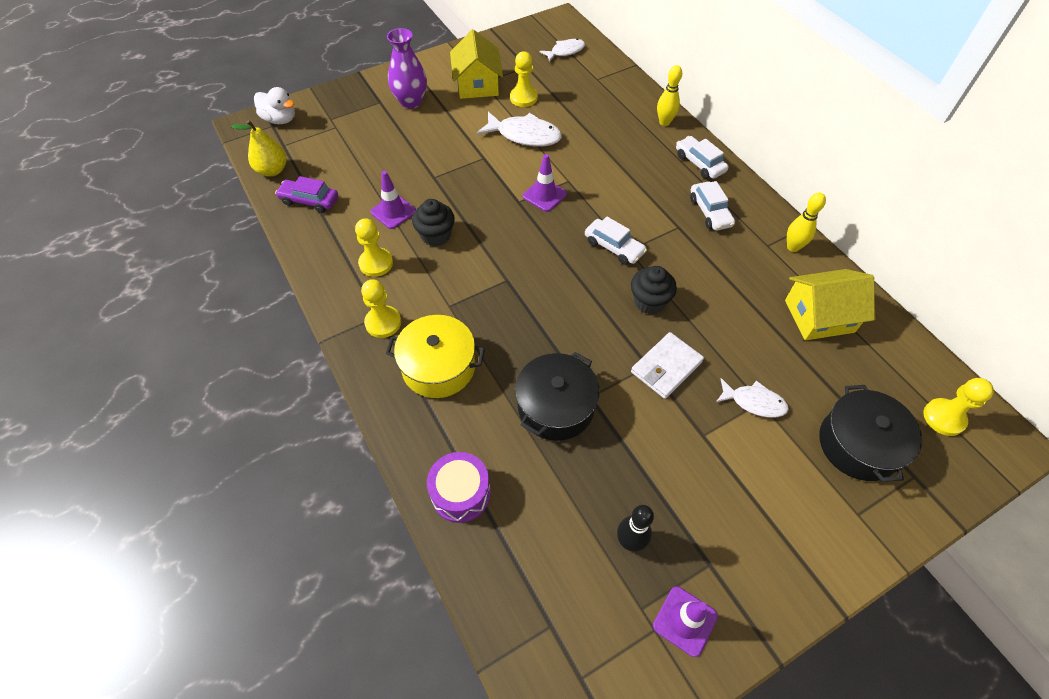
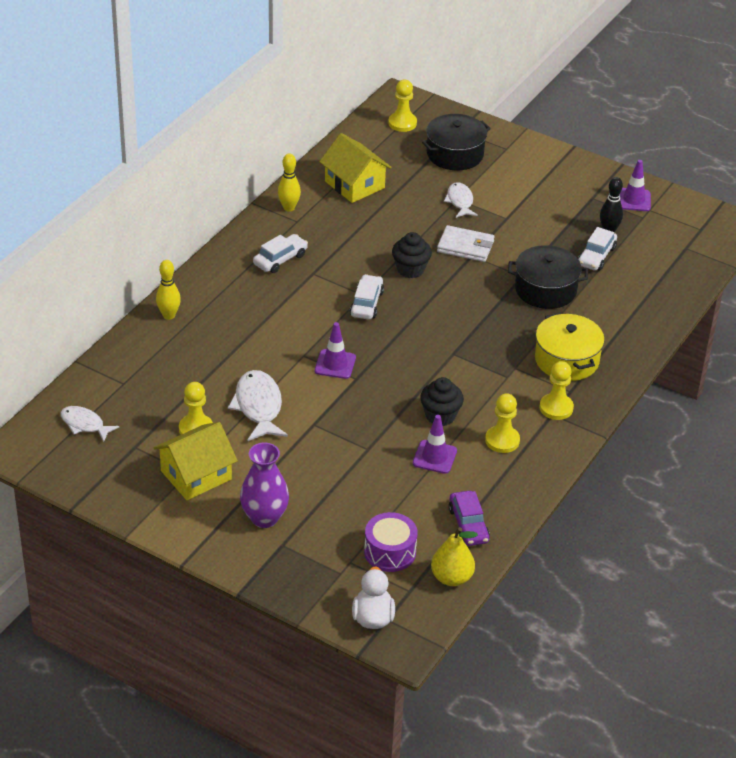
camera: 120 degrees left, 15 degrees down
(460, 493) = (647, 311): purple drum -> purple drum (390, 552)
(699, 163) = (217, 279): white car -> white car (596, 256)

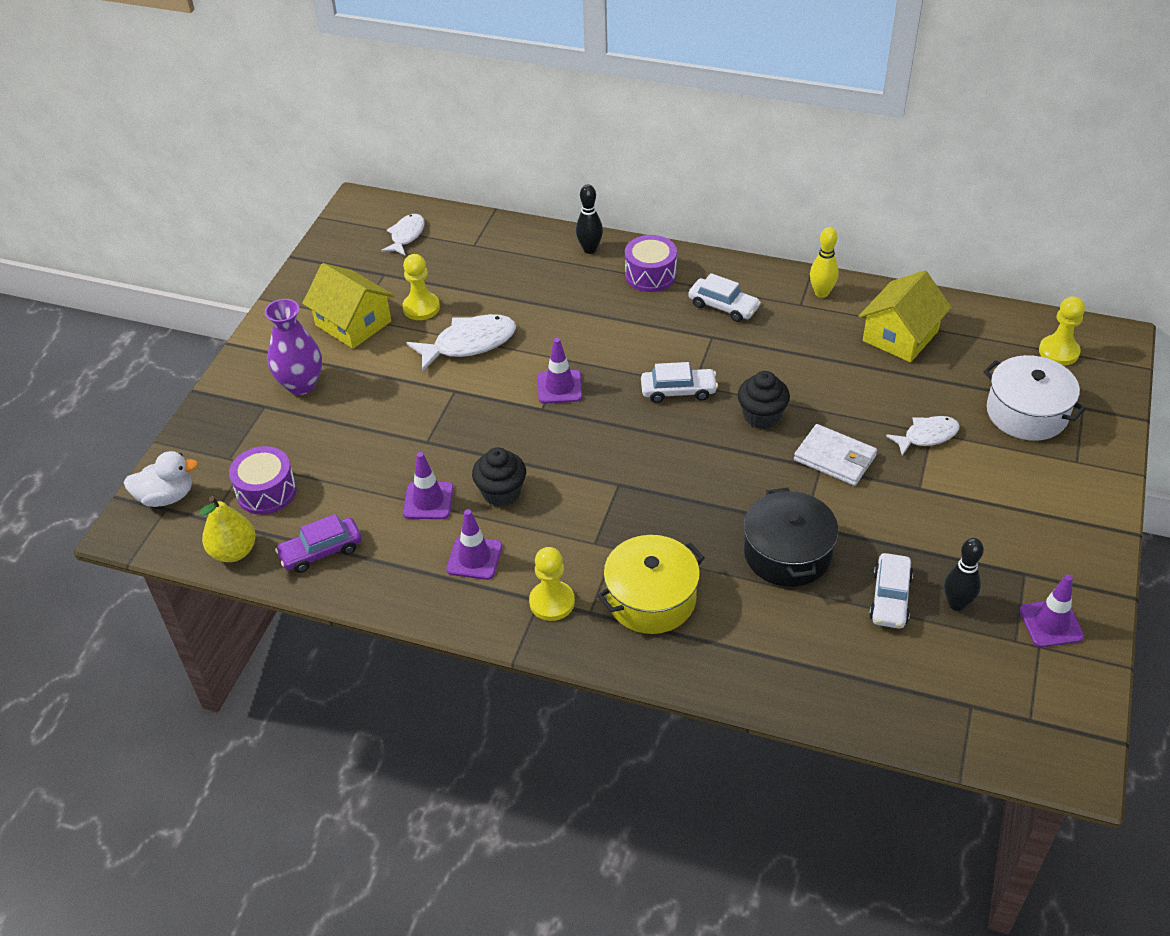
camera: 80 degrees right, 5 degrees up
(169, 315) = (590, 249): yellow bowling pin -> black bowling pin
(221, 289) = (650, 275): none -> purple drum
(455, 154) = (1027, 413): black pot -> white pot
(465, 246) = (835, 458): white wallet -> white wallet turned 60 degrees counterclockwise
(502, 440) = (474, 558): yellow pawn -> purple traffic cone
(596, 256) = (890, 598): white car -> white car turned 90 degrees counterclockwise

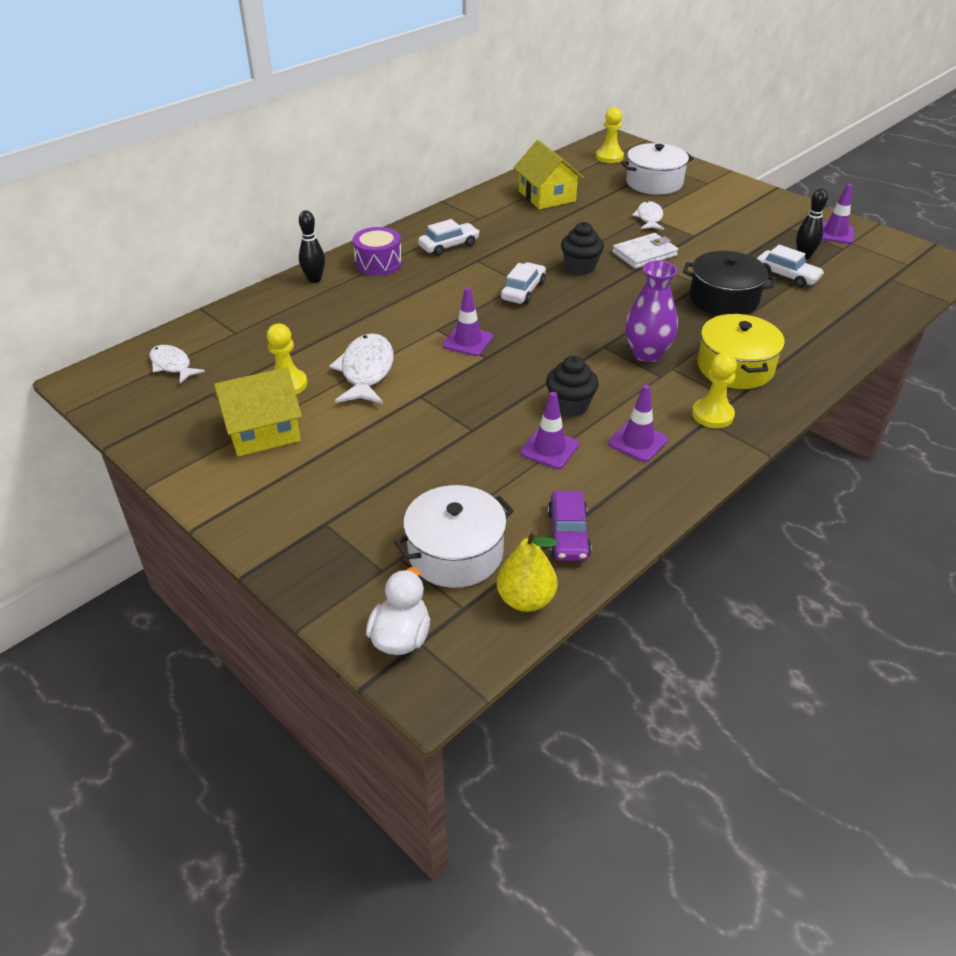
camera: 65 degrees left, 5 degrees down
(266, 491) = (455, 553): purple drum -> white pot
(301, 384) = (318, 489): purple vase -> purple vase (647, 354)
(821, 293) = (475, 207): yellow bowling pin -> none

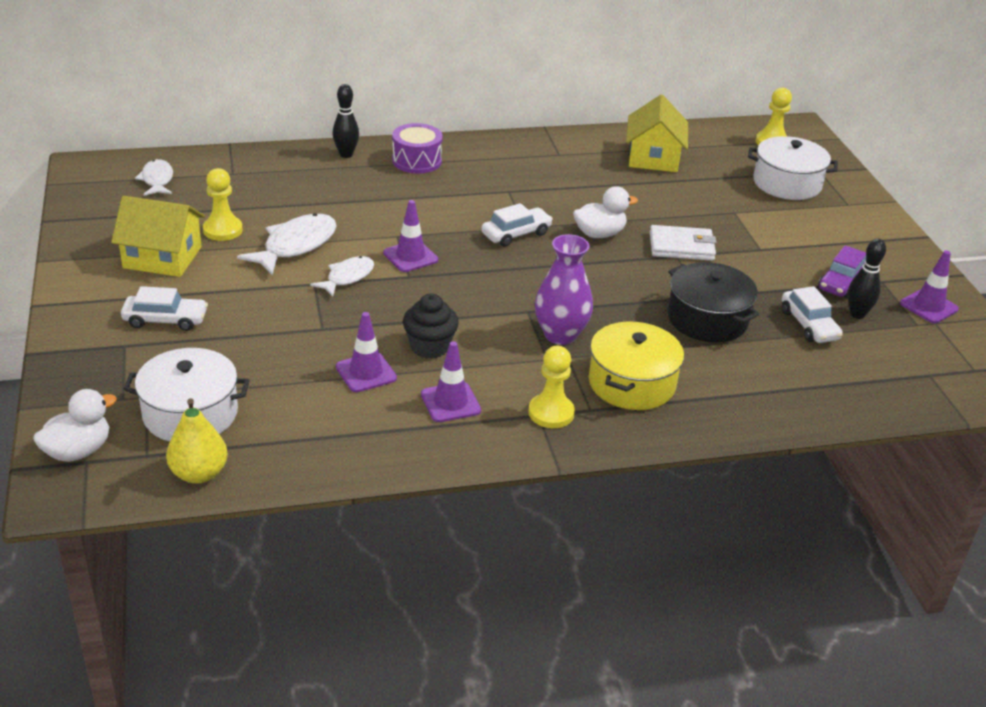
camera: 30 degrees right, 5 degrees down
(449, 246) = (498, 169): white car -> white car (165, 320)
(568, 534) = (294, 444): purple car -> purple car (841, 282)
(580, 267) = (599, 234): black cupcake -> white duck
(649, 218) = (733, 215): white fish -> white fish (347, 277)

